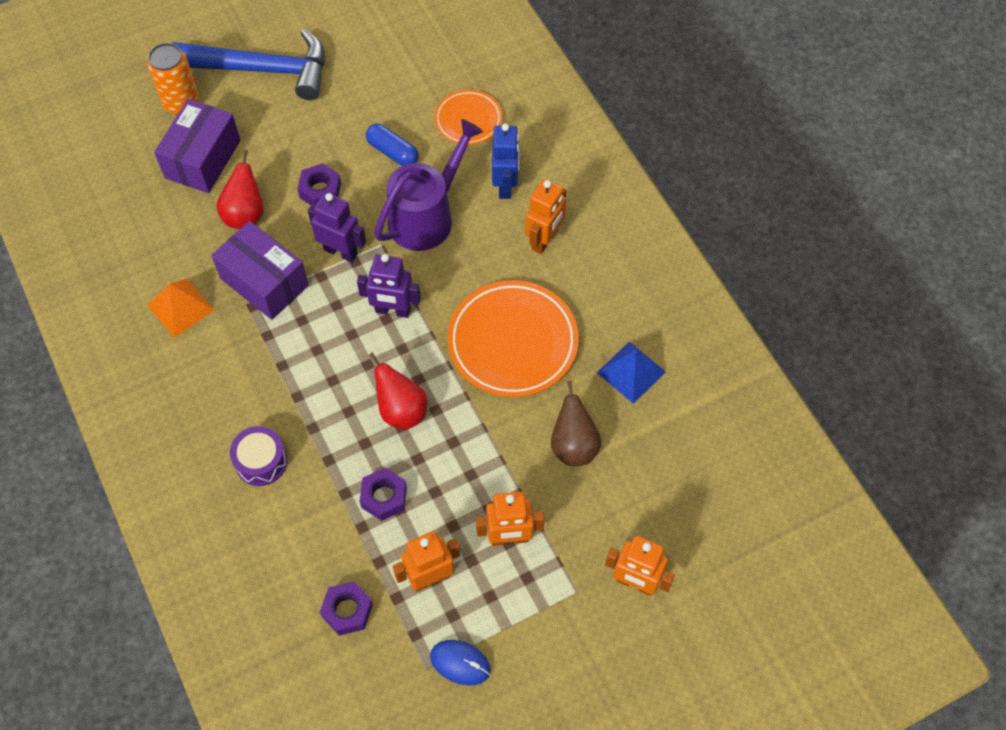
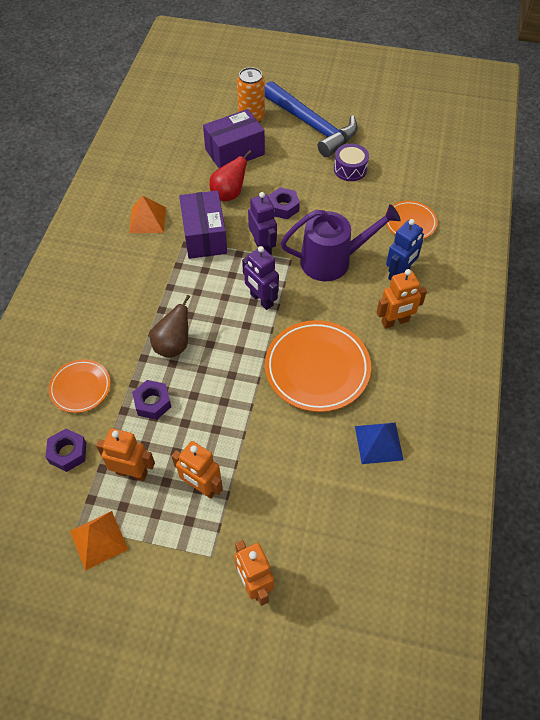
camera: 40 degrees right, 5 degrees down
(261, 461) = (107, 331): purple drum -> purple drum (350, 169)
(293, 539) = (80, 388): none -> orange plate
(392, 152) = (346, 212): blue capsule -> none
(401, 410) = (211, 360): red pear -> none
(460, 663) = (98, 540): blue mouse -> orange pyramid
(573, 446) = (296, 461): brown pear -> brown pear (173, 345)

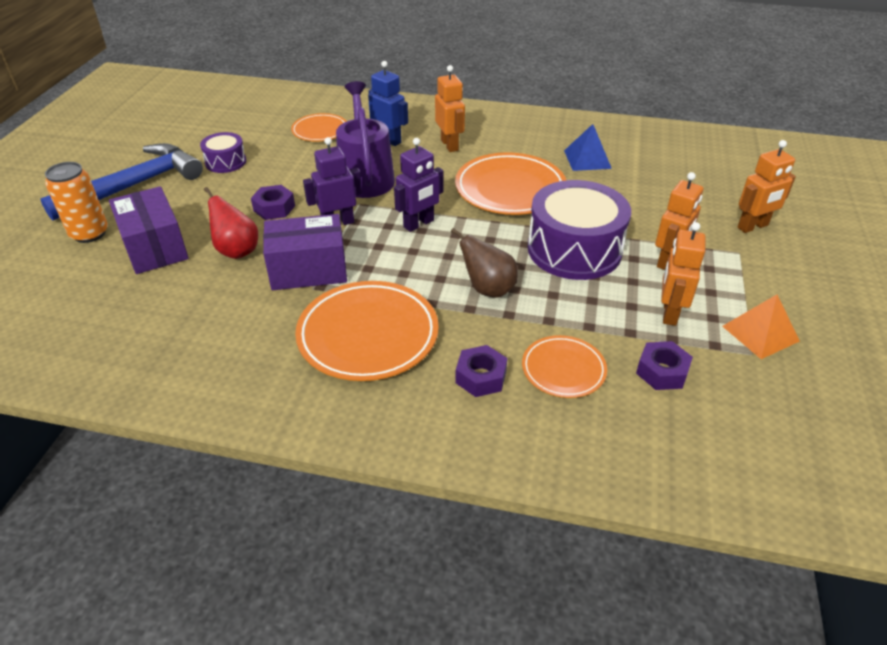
camera: 90 degrees left, 15 degrees down
(131, 274) = (368, 335): none -> orange plate
(147, 220) = (264, 325): orange pyramid -> none
(152, 403) = (573, 302): purple nut -> purple nut (480, 377)
(221, 411) = (574, 249): none -> purple drum

